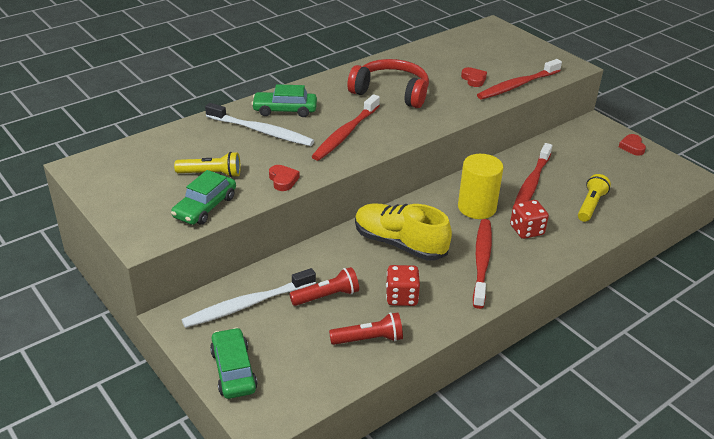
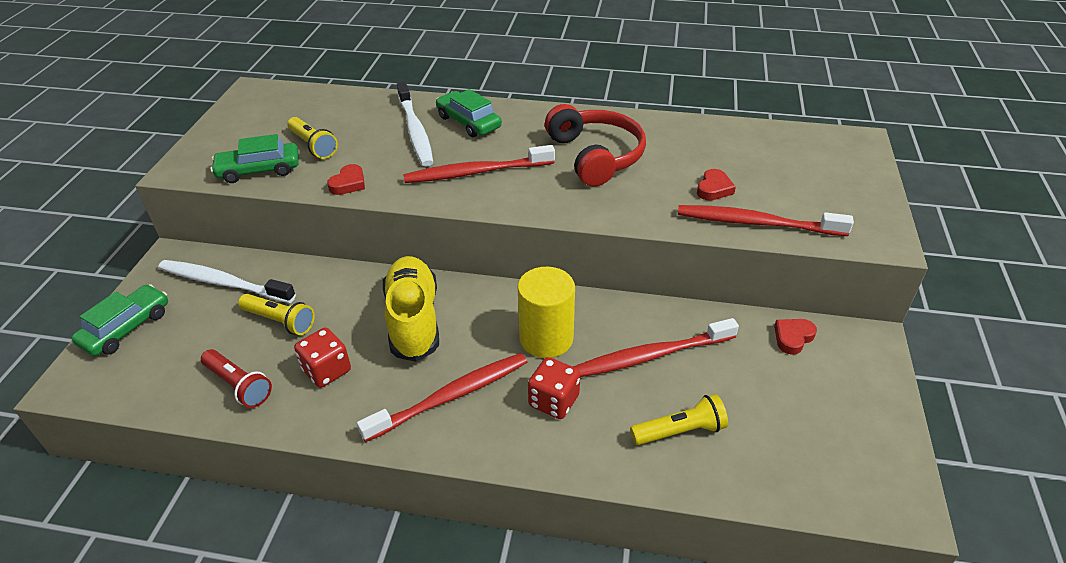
camera: 50 degrees right, 5 degrees up
(327, 296) = (280, 321): red flashlight -> yellow flashlight
(632, 147) = (873, 403): red heart -> red heart (793, 337)

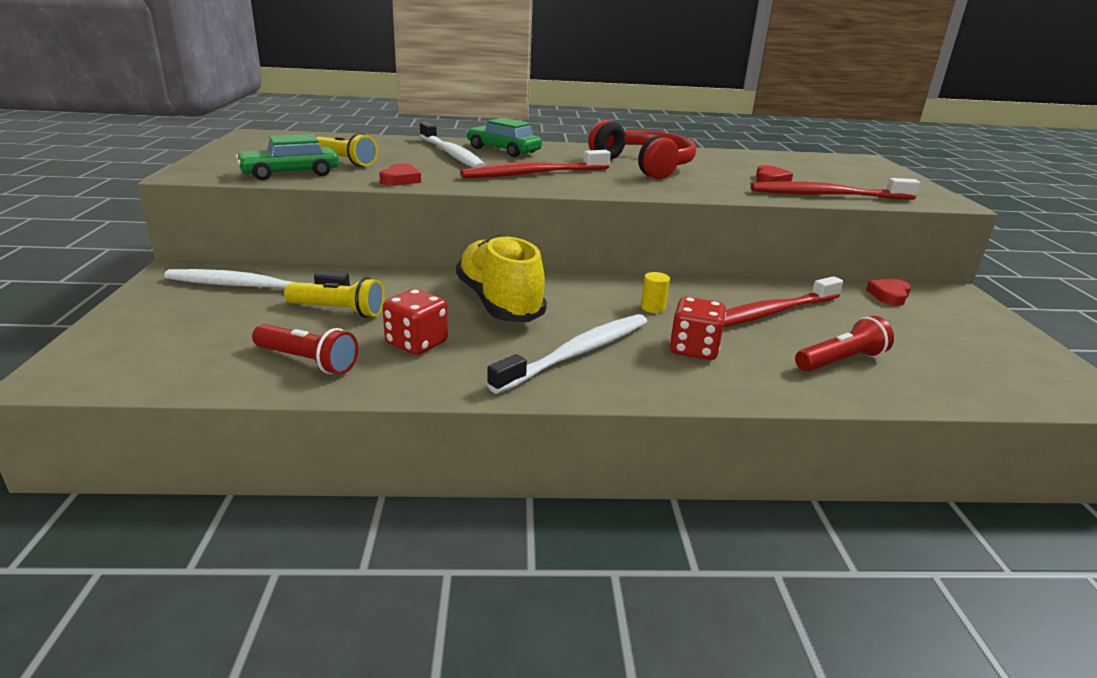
camera: 15 degrees left, 15 degrees down
(126, 328) = (133, 325): green car -> none
(451, 396) = (578, 353): red toothbrush -> white toothbrush
(546, 338) = (653, 308): yellow cylinder -> yellow cylinder, size x0.42
(680, 431) = (841, 361): yellow flashlight -> red flashlight

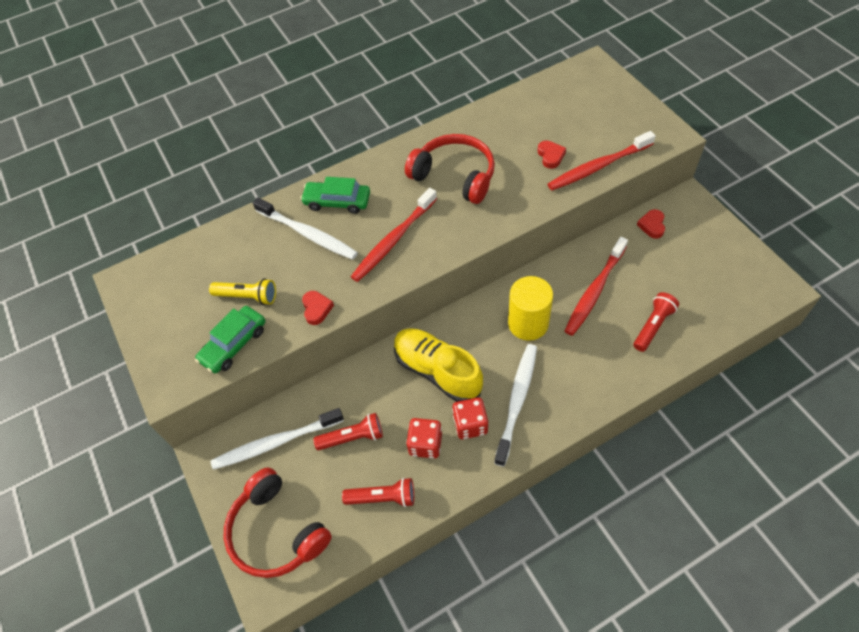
camera: 20 degrees left, 30 degrees up
(150, 339) = (276, 532): none -> red headphones
(338, 311) = (352, 437): yellow flashlight -> red flashlight
(653, 308) = (528, 323): yellow cylinder -> yellow cylinder, size x2.40
(694, 349) = (574, 359): red dice -> red dice (470, 424)

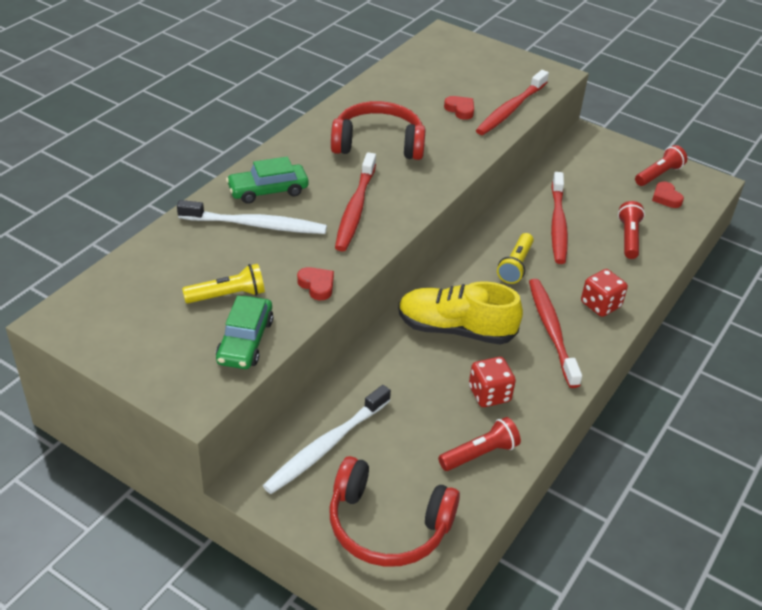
camera: 35 degrees left, 15 degrees down
(352, 437) = (409, 413): red flashlight -> red flashlight (658, 175)
(470, 424) = (521, 364): red dice -> red dice (600, 305)
(517, 401) = (551, 330): white toothbrush -> red toothbrush
(528, 323) = (515, 266): yellow cylinder -> yellow flashlight
(652, 225) = (571, 162): red heart -> red heart (666, 198)

